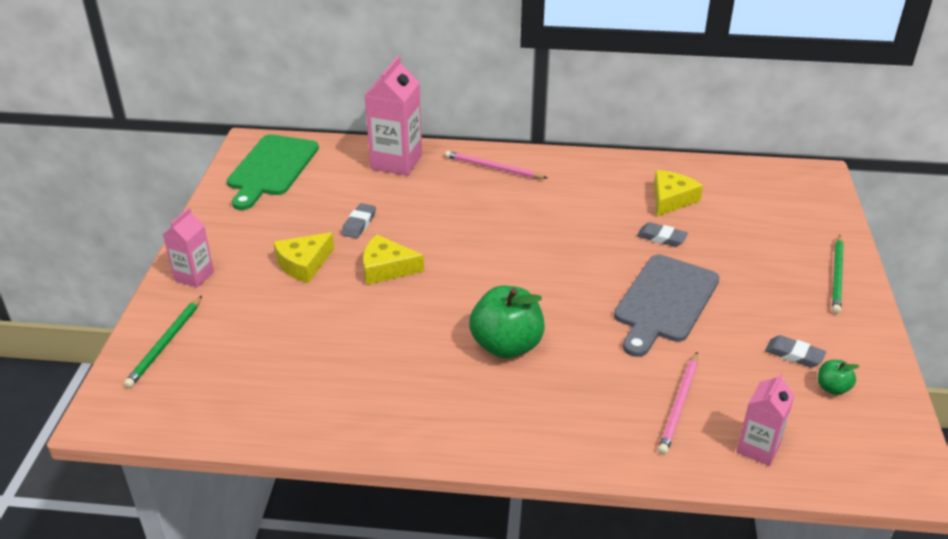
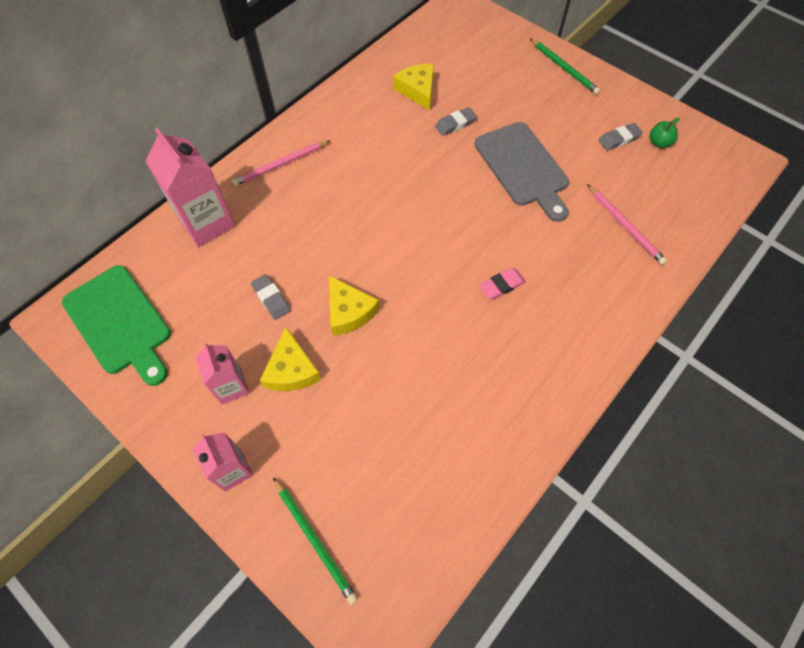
camera: 55 degrees left, 25 degrees up
(386, 268) = (349, 311): yellow cheese -> yellow cheese turned 75 degrees counterclockwise
(506, 346) = (501, 285): green apple -> pink eraser
(758, 448) = (686, 212): pink carton -> pink carton (231, 386)

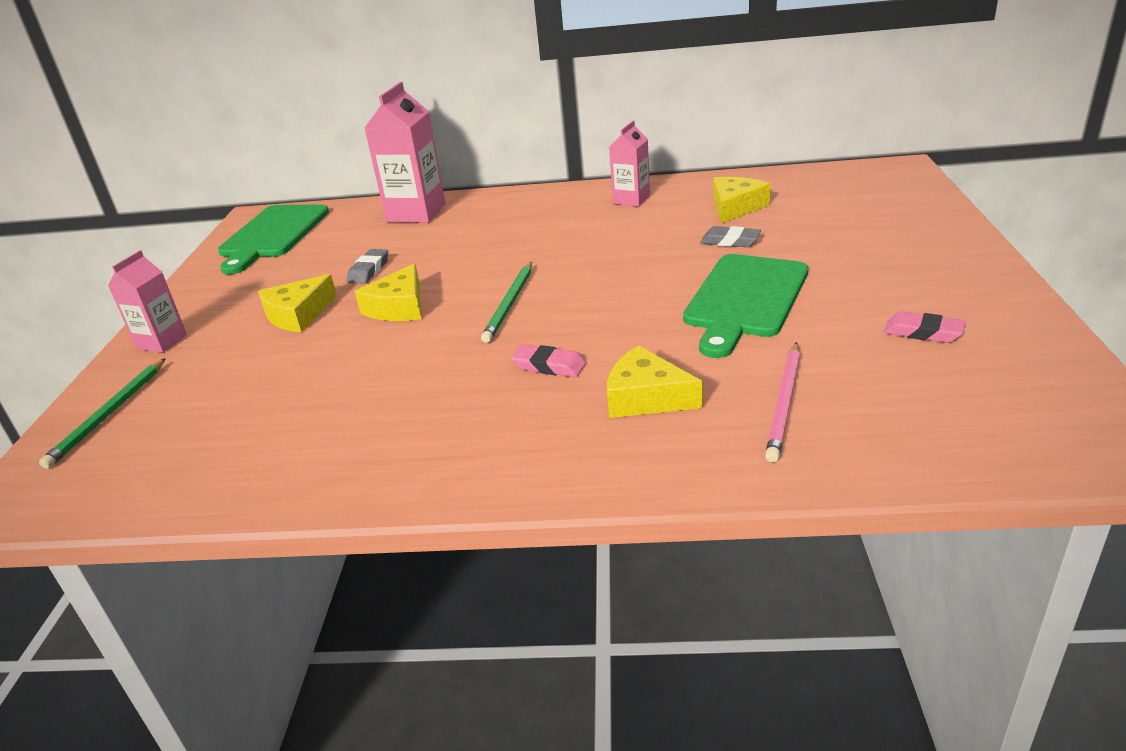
camera: 55 degrees right, 30 degrees down
(231, 386) = (252, 300): pink carton -> pink carton (631, 200)
(280, 165) = (526, 205): pink pencil -> none
(523, 168) = (745, 299): grey cutting board -> green cutting board
(564, 68) = (952, 251): green pencil -> green pencil (510, 304)
(571, 269) = (646, 397): none -> yellow cheese
(619, 139) = (923, 332): grey eraser -> pink eraser
(659, 143) = (985, 361): green apple -> none

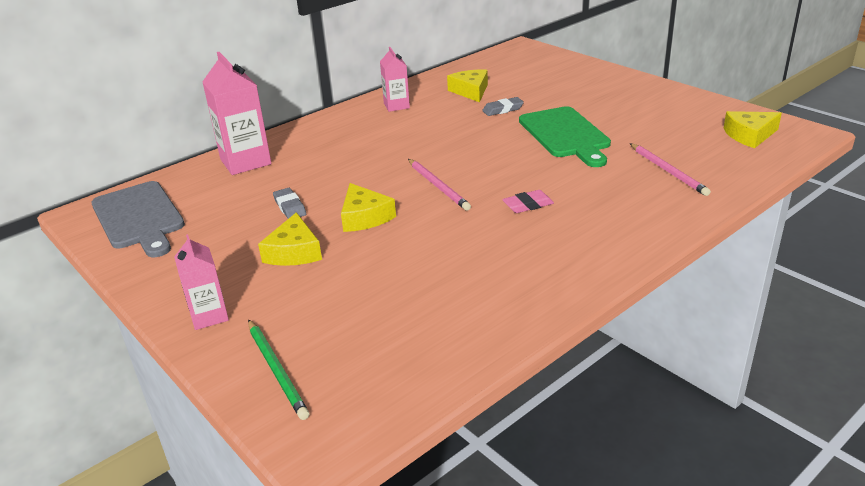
camera: 45 degrees left, 0 degrees up
(272, 235) = (139, 217): green cutting board -> grey cutting board
(510, 304) = (438, 186): green pencil -> pink pencil
(646, 397) = (605, 196): yellow cheese -> yellow cheese (749, 135)
(923, 332) = (668, 119): pink eraser -> none

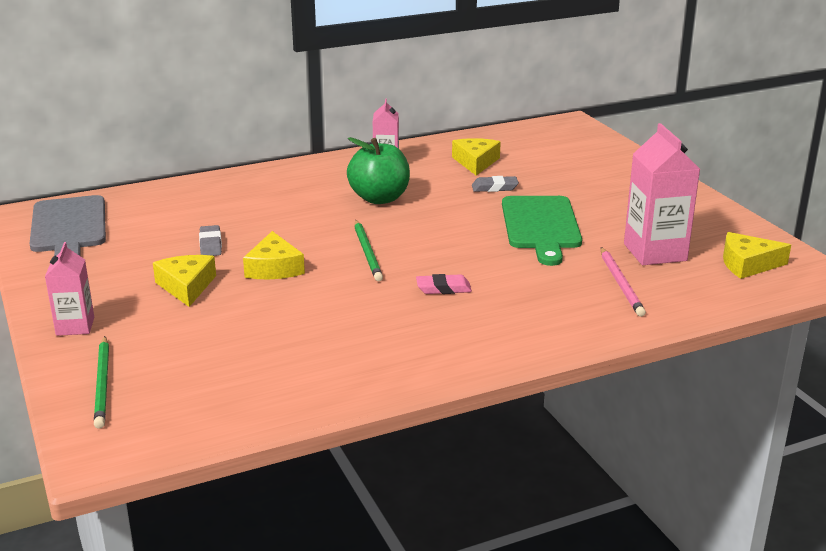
camera: 15 degrees right, 5 degrees down
(245, 162) = (198, 193): pink carton -> pink carton (655, 252)
(294, 252) = (186, 286): yellow cheese -> yellow cheese turned 150 degrees clockwise
(413, 136) = (379, 198): none -> green apple
(438, 186) = (367, 253): pink pencil -> green pencil

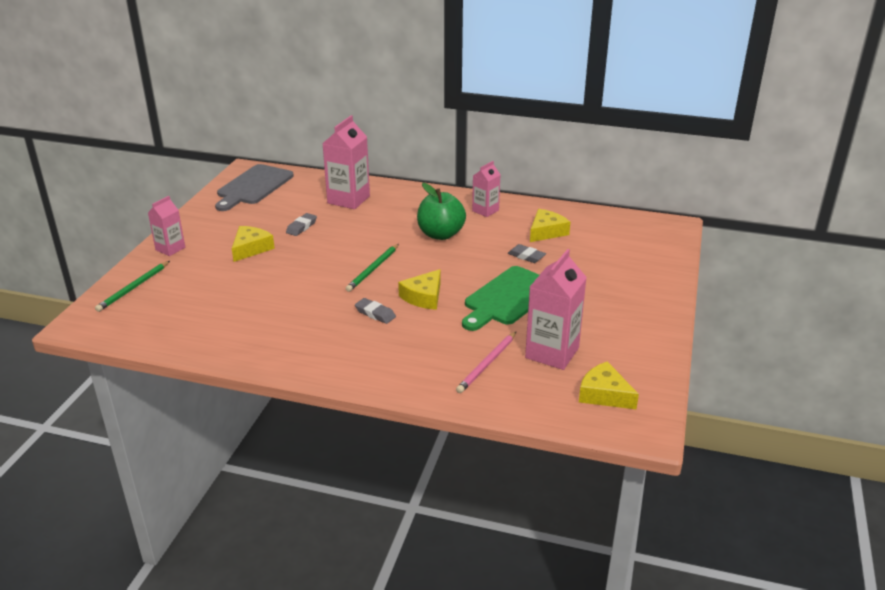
camera: 40 degrees right, 5 degrees up
(218, 201) = (348, 200): none -> pink carton
(274, 268) = (309, 257): yellow cheese -> yellow cheese (424, 297)
(443, 288) = (375, 313): pink eraser -> grey eraser

